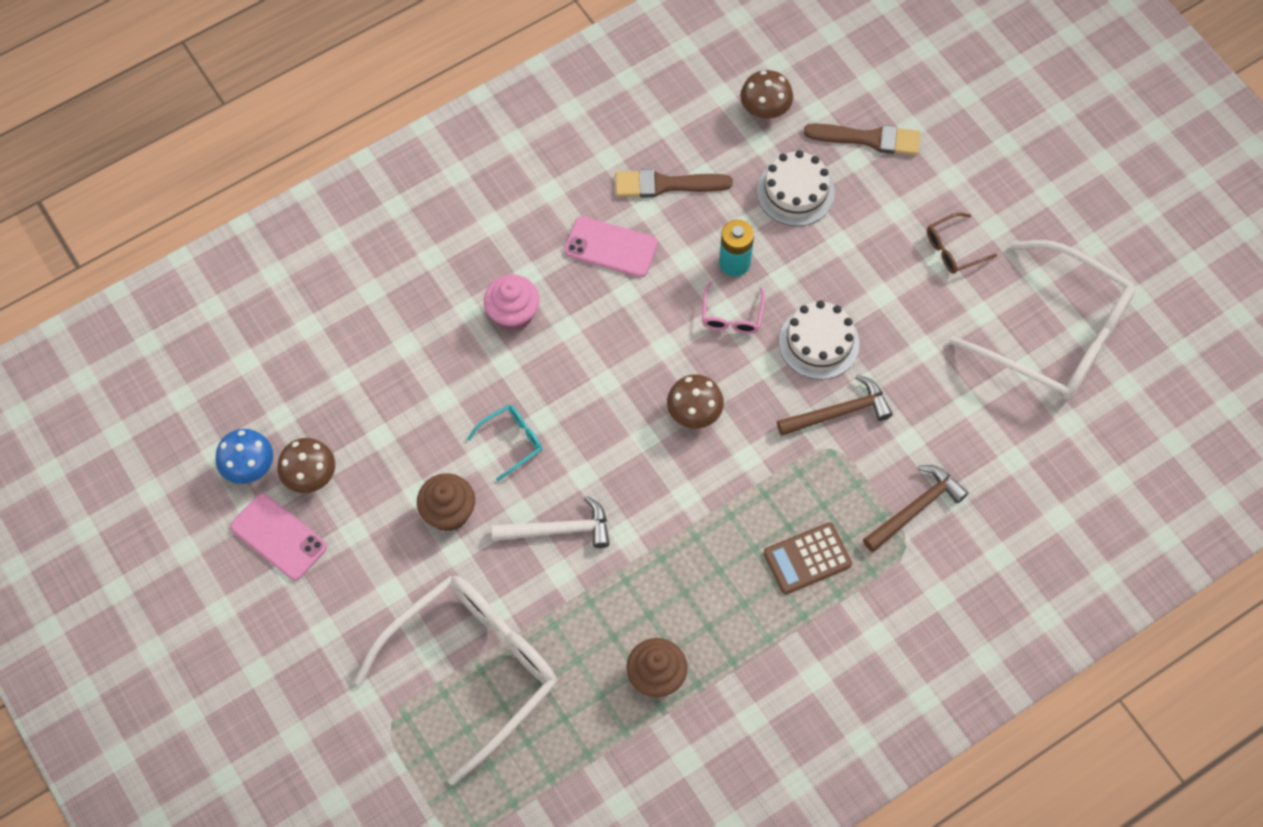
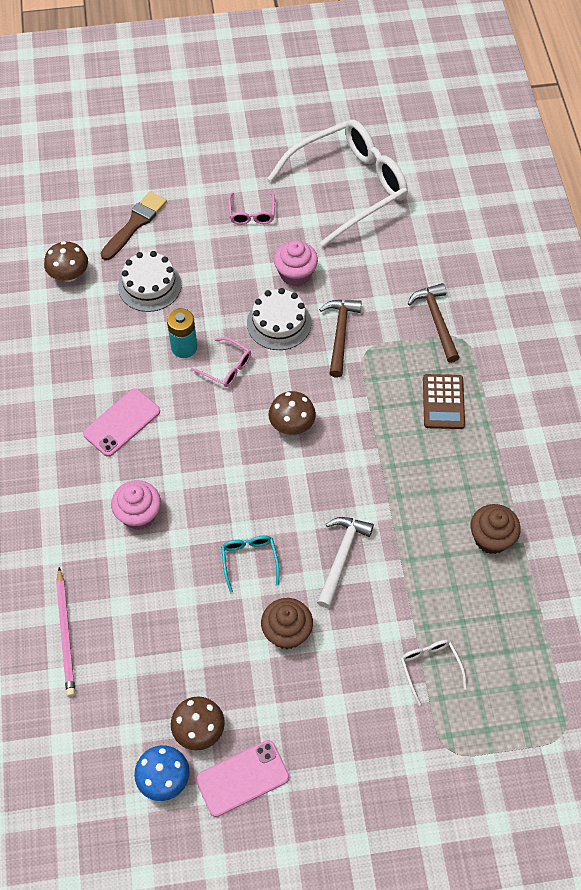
camera: 65 degrees left, 5 degrees down
(354, 311) = (66, 634): none -> pink pencil
(473, 669) = (430, 667): white glasses -> white glasses, size x0.40
(666, 185) = (91, 364): brown brush -> none
(895, 331) = (295, 274): none -> pink cupcake
(953, 249) = (252, 214): brown glasses -> pink glasses

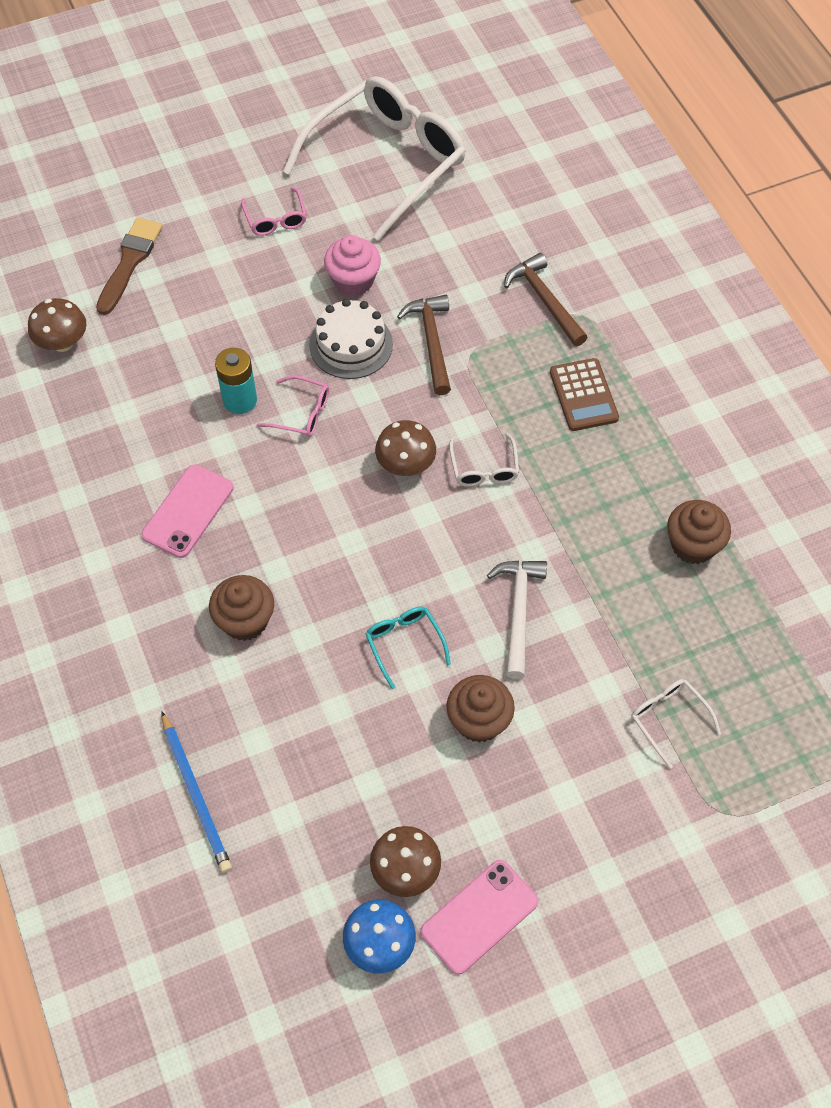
camera: 15 degrees left, 0 degrees up
(66, 634) = (196, 794): pink pencil -> blue pencil
(139, 514) = (245, 620): pink cupcake -> brown cupcake
(149, 285) = (172, 334): white cake -> none
(350, 441) = (484, 469): none -> white glasses

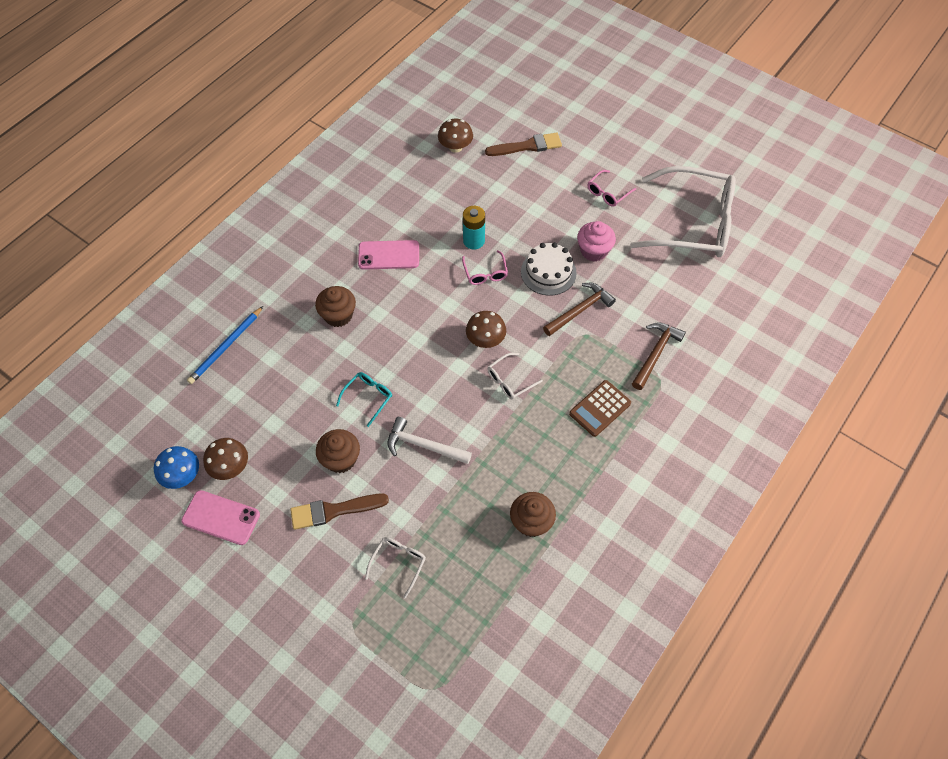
camera: 60 degrees right, 0 degrees up
(518, 611) = (423, 445): white hammer -> white hammer turned 135 degrees counterclockwise
(551, 763) = (334, 511): none -> brown brush

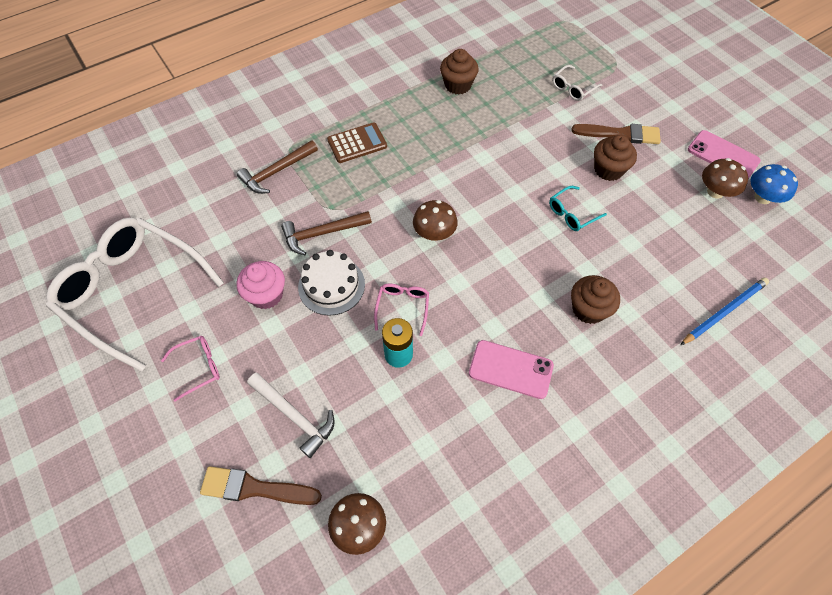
camera: 160 degrees left, 0 degrees up
(423, 445) = (529, 159): white hammer -> white hammer (294, 416)
(509, 380) = (427, 189): white glasses -> none

